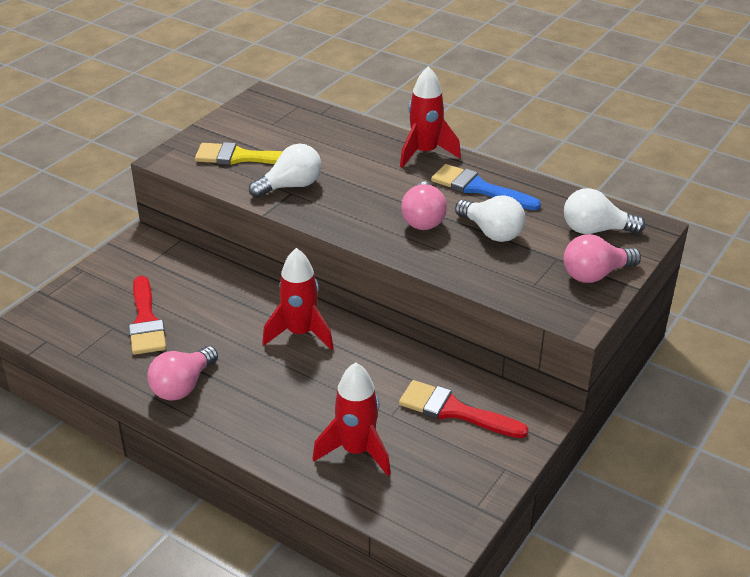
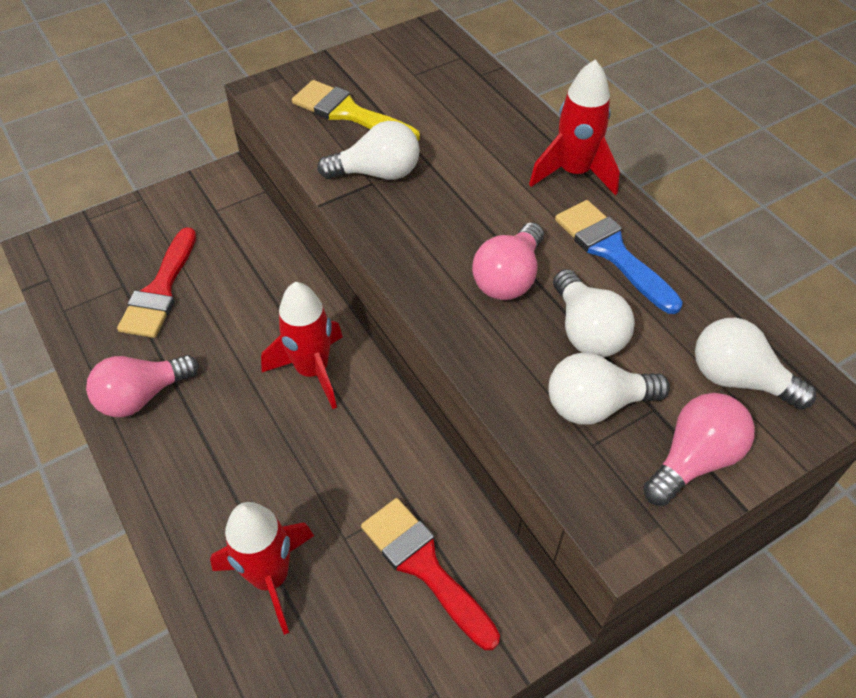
camera: 25 degrees right, 15 degrees up
(522, 266) = (596, 405): none -> white light bulb
(595, 274) = (693, 459): pink light bulb -> pink light bulb turned 135 degrees clockwise

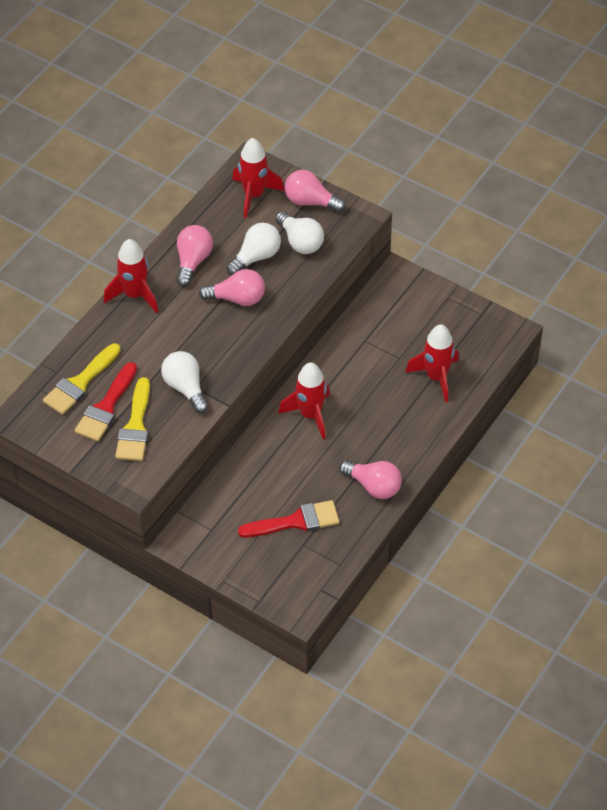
camera: 115 degrees left, 0 degrees up
(424, 566) = (394, 321): red brush -> red brush (106, 407)
(450, 87) = (80, 383): none -> yellow brush
(612, 252) = (193, 261): blue brush -> pink light bulb
(738, 379) = (254, 195): white light bulb -> red rocket

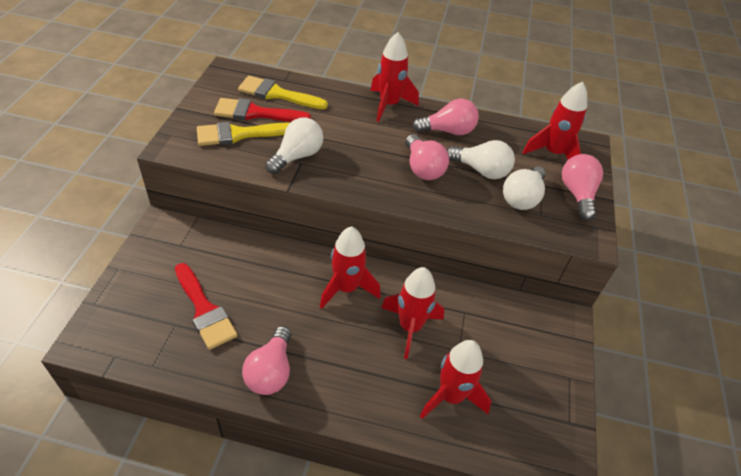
camera: 65 degrees right, 5 degrees down
(366, 382) = (410, 327): none -> red rocket

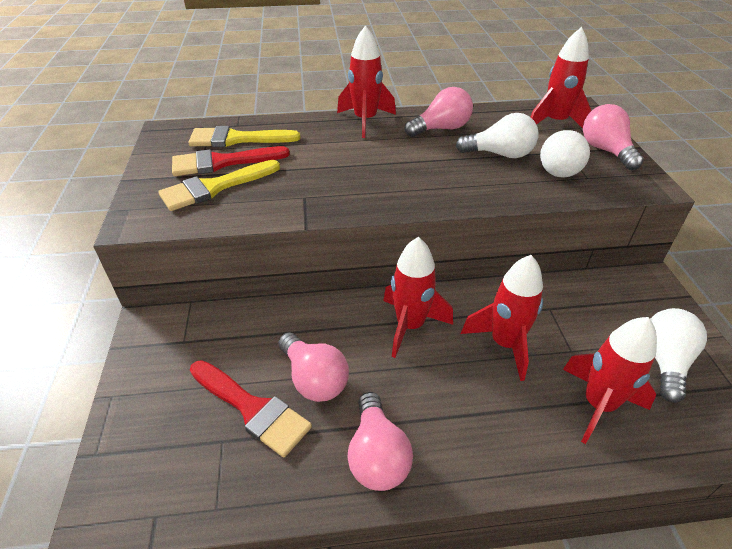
camera: 15 degrees left, 5 degrees down
(297, 156) = (296, 192): white light bulb -> white light bulb (665, 361)
(423, 168) = (440, 167): pink light bulb -> pink light bulb (314, 379)

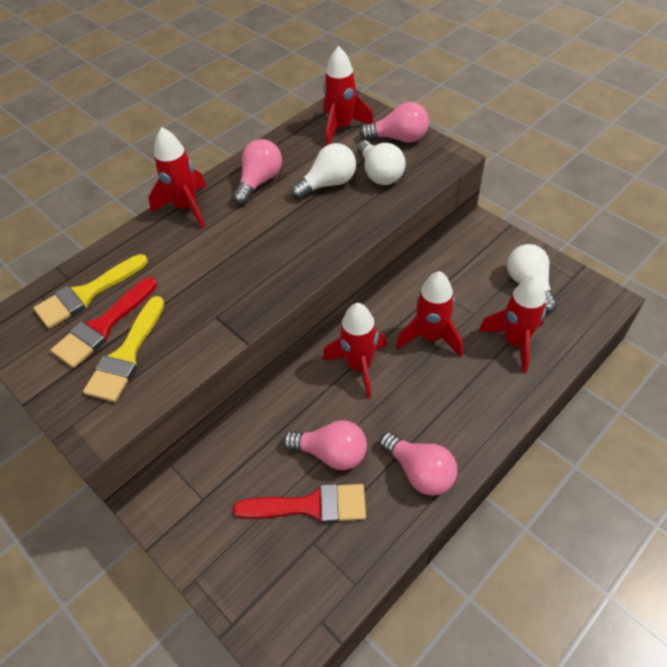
camera: 35 degrees left, 10 degrees up
(605, 151) = (399, 138): pink light bulb -> pink light bulb turned 150 degrees clockwise

